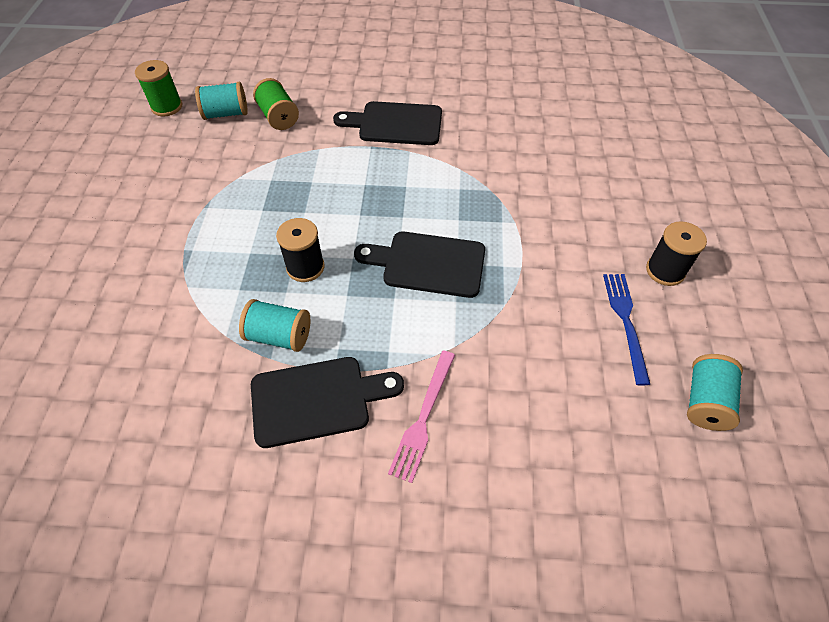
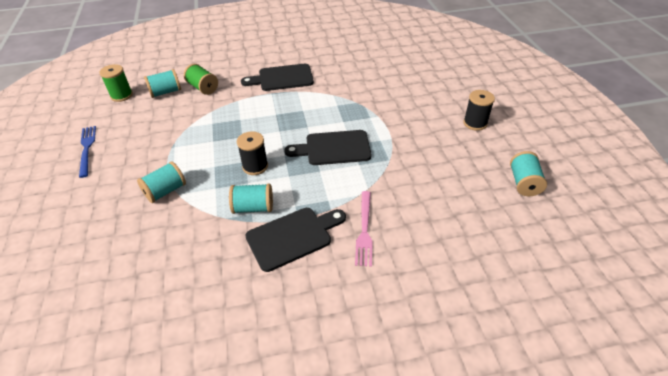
camera: 15 degrees left, 10 degrees down
(172, 277) = (165, 191): none -> turquoise spool
(626, 322) = (463, 153): blue fork -> blue fork (87, 149)

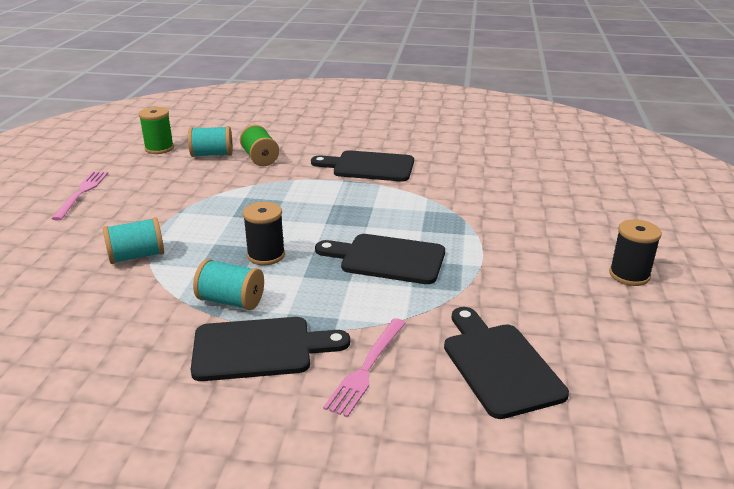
camera: 20 degrees right, 15 degrees down
(87, 149) = (82, 193): blue fork -> pink fork
(436, 204) = (499, 365): none -> black cutting board
(524, 183) = (670, 373): turquoise spool -> none

